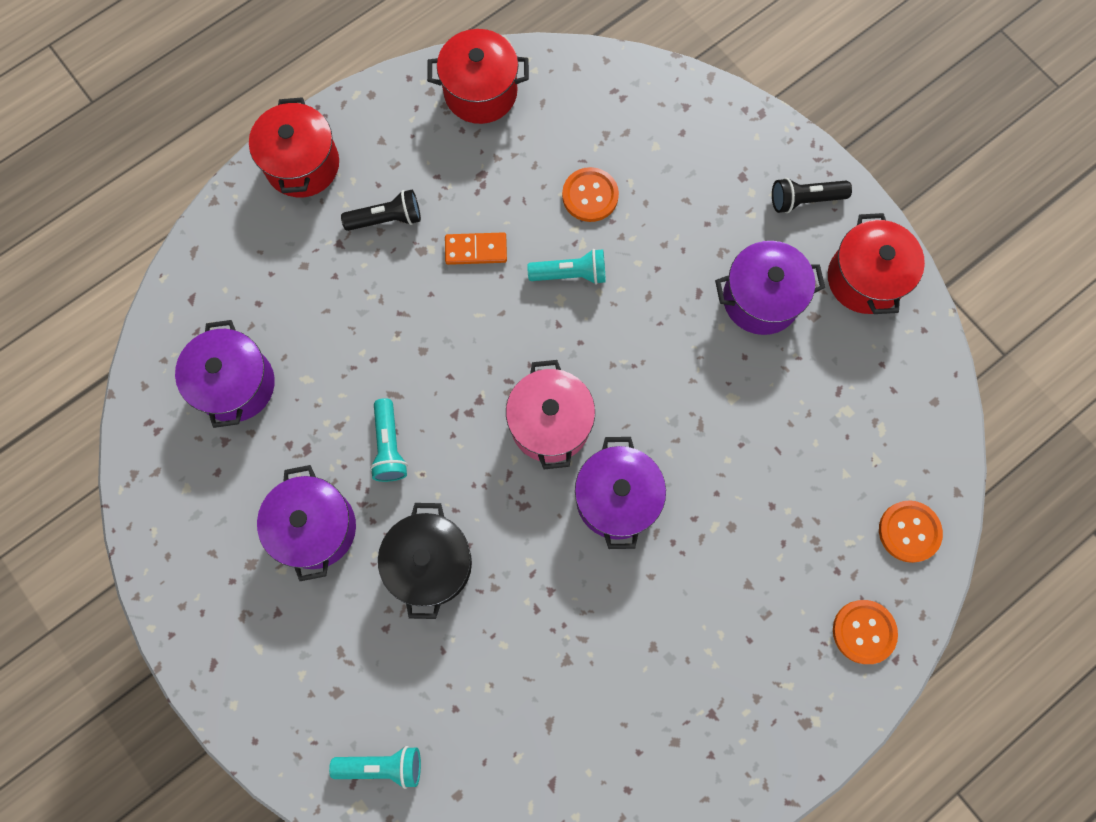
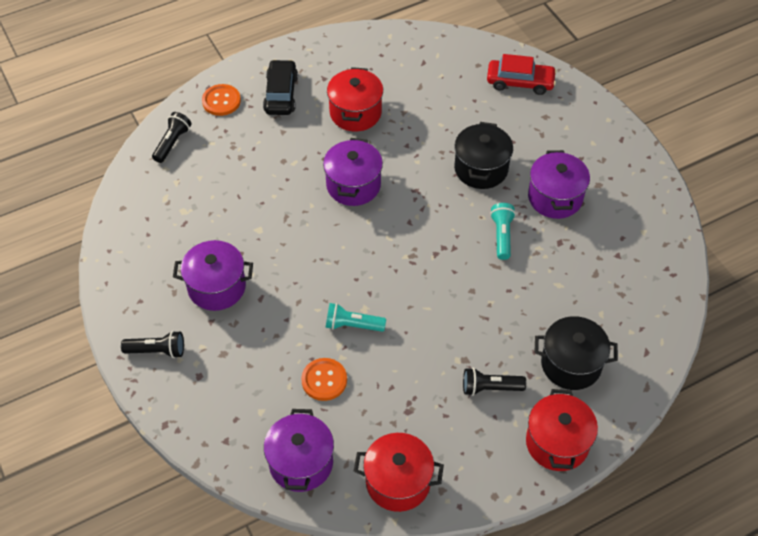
camera: 170 degrees left, 20 degrees down
(236, 384) = (610, 288): purple pot -> purple pot (301, 463)
(287, 266) = (571, 364): none -> black pot
(382, 765) = (520, 82): turquoise flashlight -> red car
(476, 250) = (422, 353): orange domino -> none
(550, 424) = (388, 232): pink pot -> none
(772, 664) = (281, 94): none -> black car
(864, 279) = (136, 289): red pot -> red pot (355, 113)
(909, 531) = (172, 143): orange button -> black flashlight

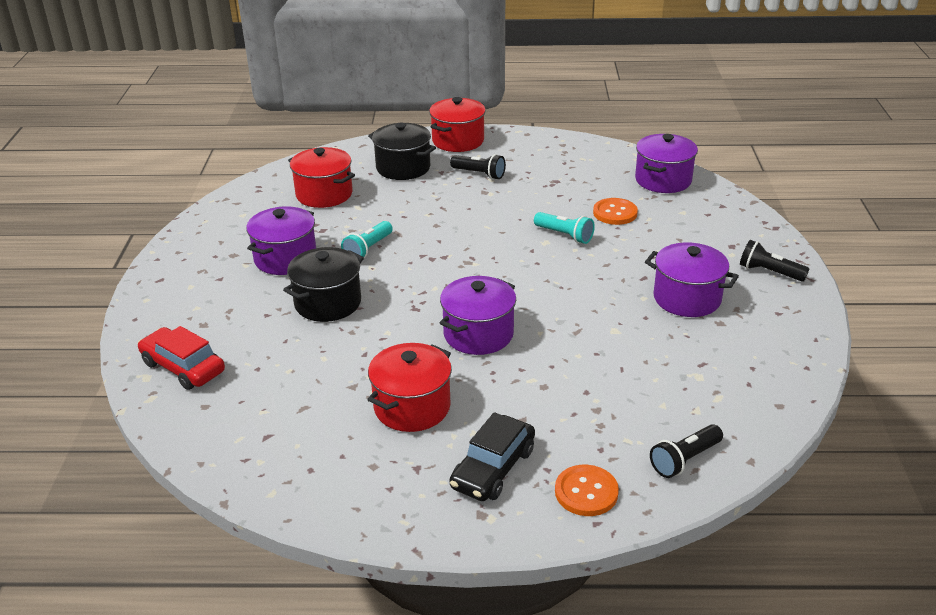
camera: 150 degrees left, 20 degrees down
(398, 482) = (592, 155): red pot -> red pot (324, 194)

